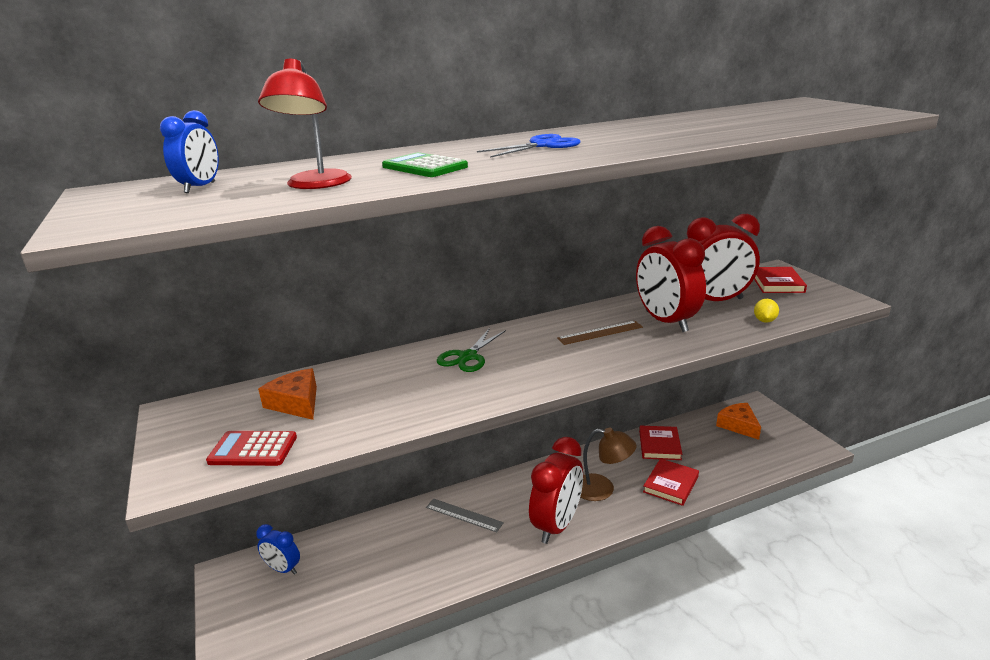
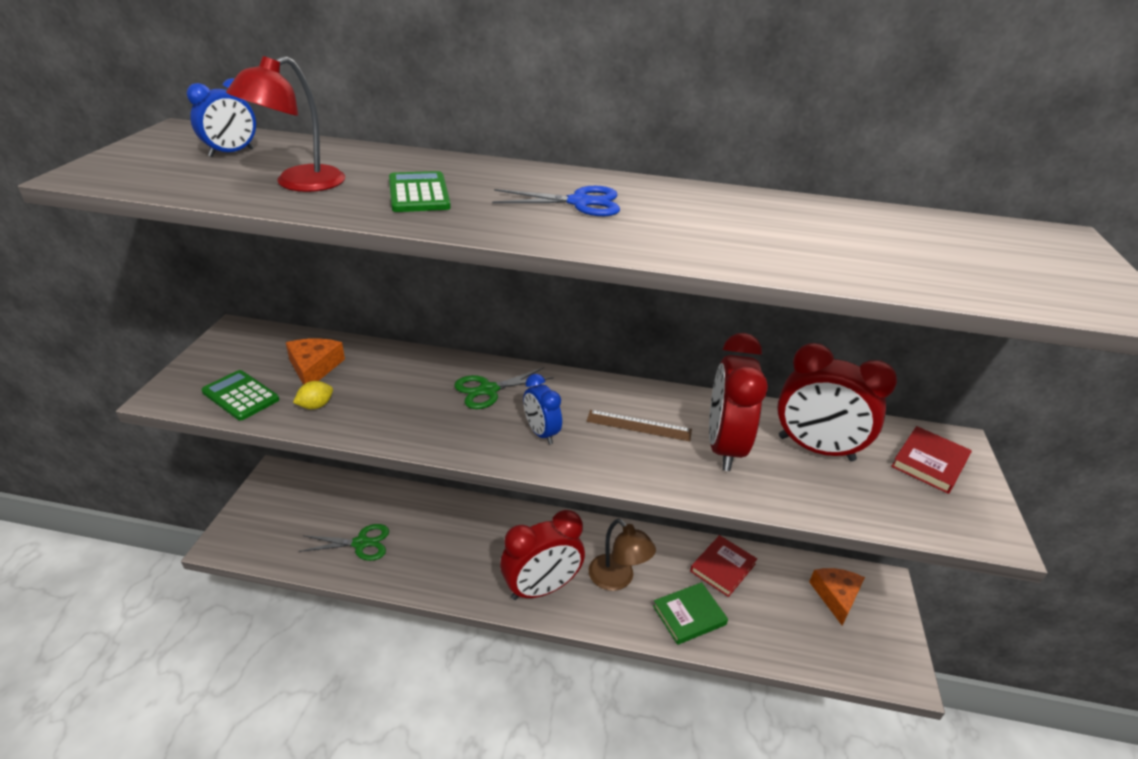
camera: 30 degrees right, 10 degrees up
(253, 449) = (241, 396): red calculator -> green calculator
(283, 569) = (312, 494): blue clock -> blue clock (541, 433)
(374, 578) = (361, 543): none -> green scissors
(464, 515) = (476, 530): grey ruler -> none
(670, 484) = (689, 615): red book -> green book
(764, 321) = (839, 504): yellow lemon -> yellow lemon (316, 406)

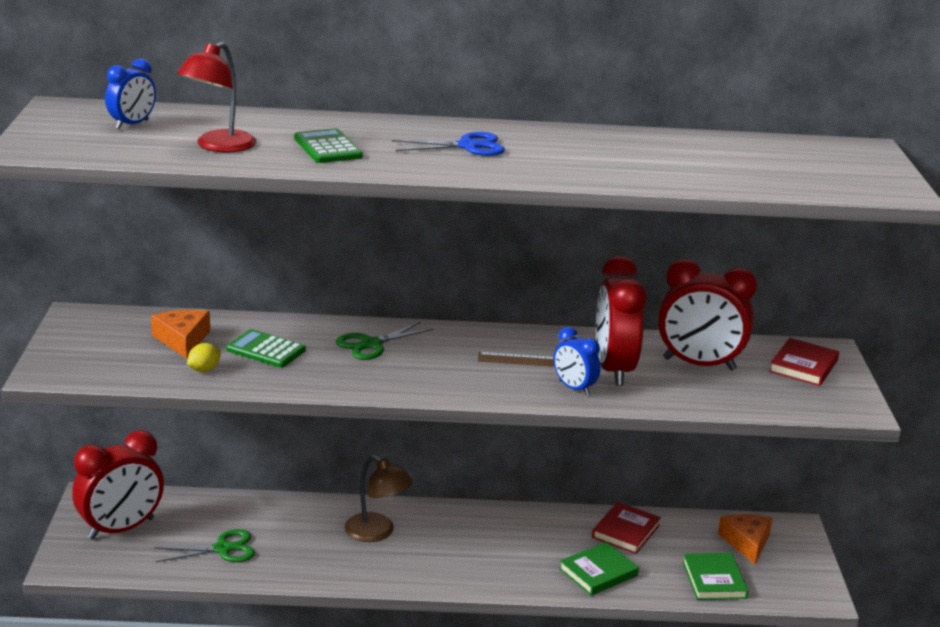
camera: 10 degrees left, 10 degrees down
(241, 396) = (122, 368): green calculator -> green calculator (266, 350)
(541, 433) = (437, 373): blue clock -> blue clock (574, 388)
(541, 588) = (437, 566): red clock -> red clock (121, 529)
(617, 579) = (516, 551): brown lamp -> brown lamp (377, 533)
(799, 640) = (714, 580): none -> green book

